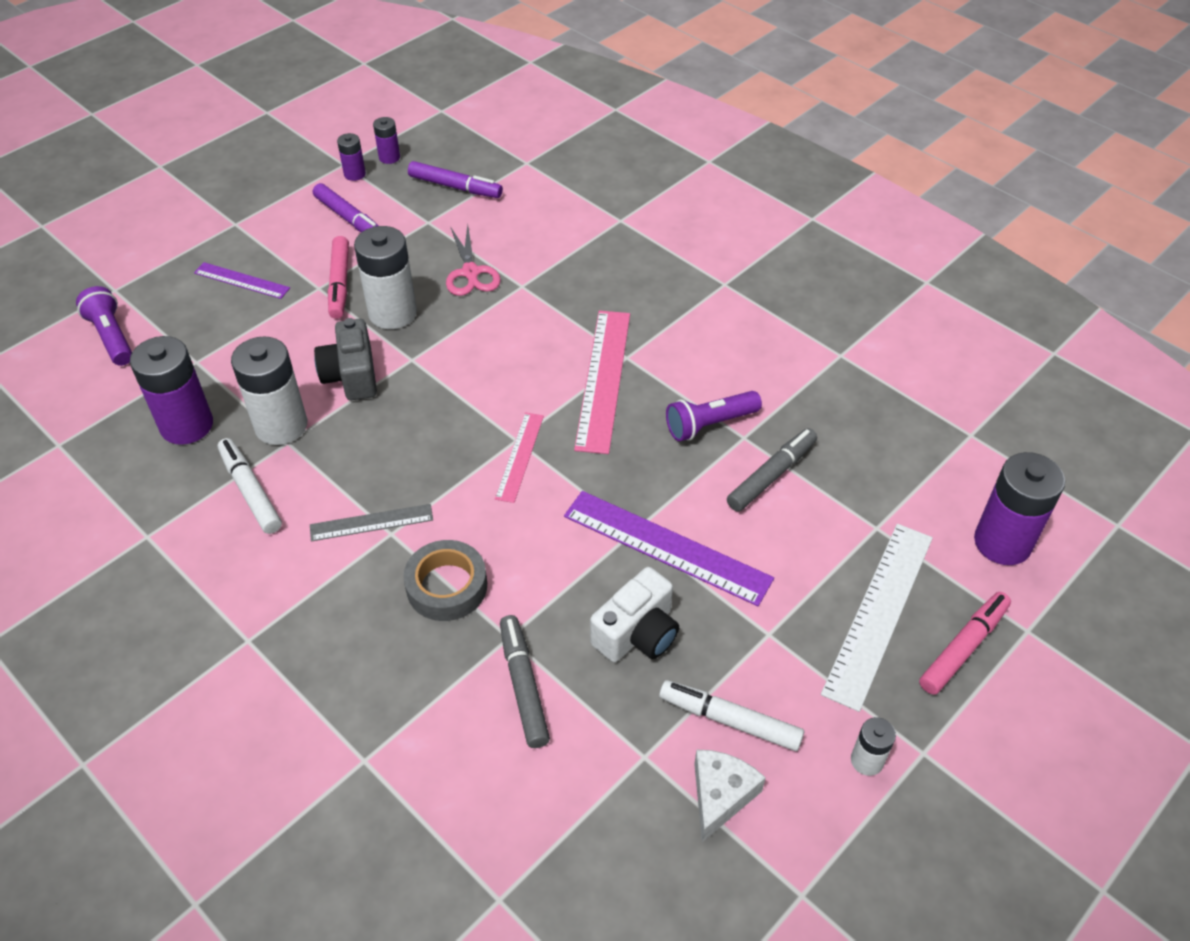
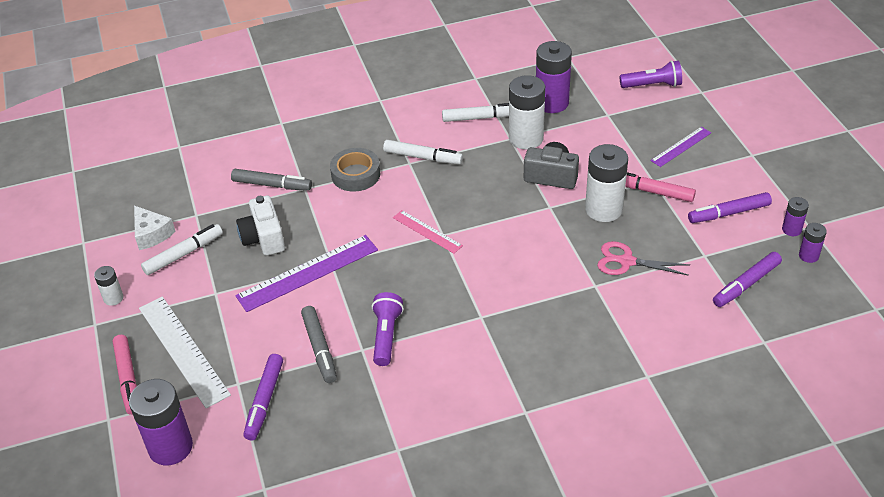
camera: 120 degrees right, 5 degrees down
(371, 522) = (423, 157): grey ruler -> white marker
(604, 379) = (467, 296): pink ruler -> none
(877, 489) = (264, 401): none -> purple marker

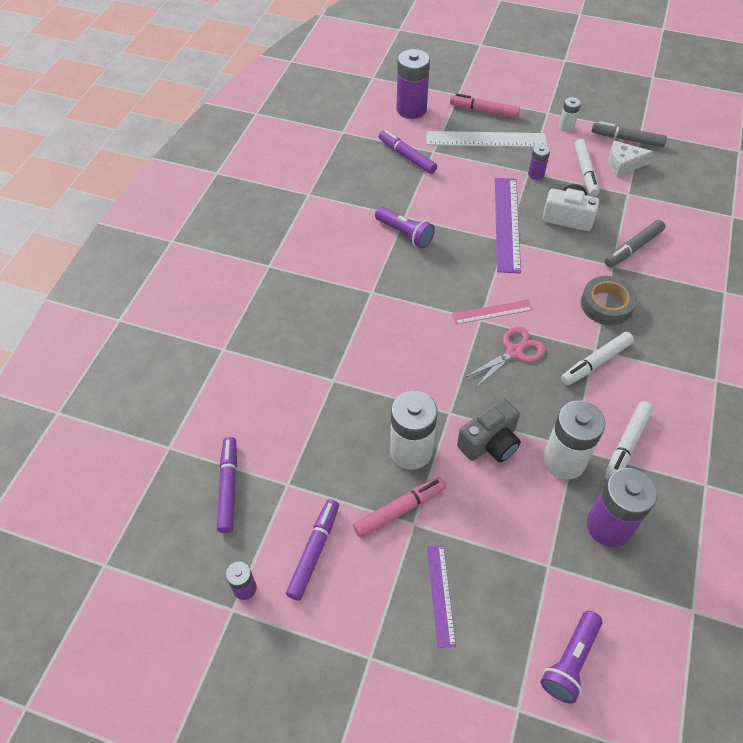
camera: 125 degrees right, 10 degrees up
(320, 348) = (426, 197): grey marker -> grey marker (627, 139)
(626, 261) = (336, 420): pink scissors -> pink scissors (514, 351)
(808, 255) = (205, 570): purple battery -> purple battery (536, 174)

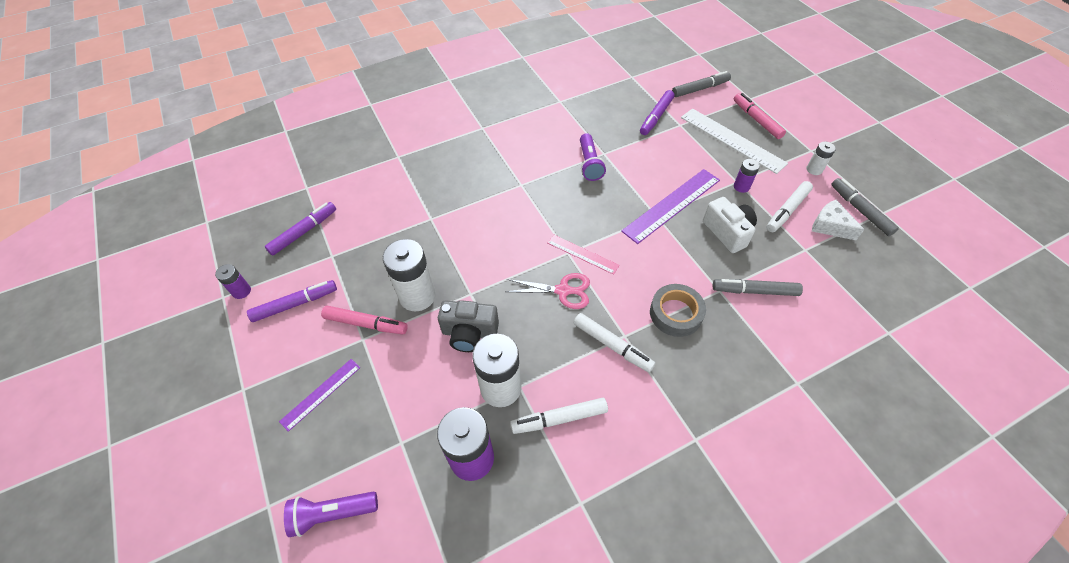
camera: 45 degrees right, 0 degrees up
(407, 156) = (656, 117): purple marker -> purple marker turned 150 degrees counterclockwise
(411, 109) = (700, 89): purple battery -> grey marker
(595, 363) = (612, 345): white marker -> white marker turned 150 degrees counterclockwise

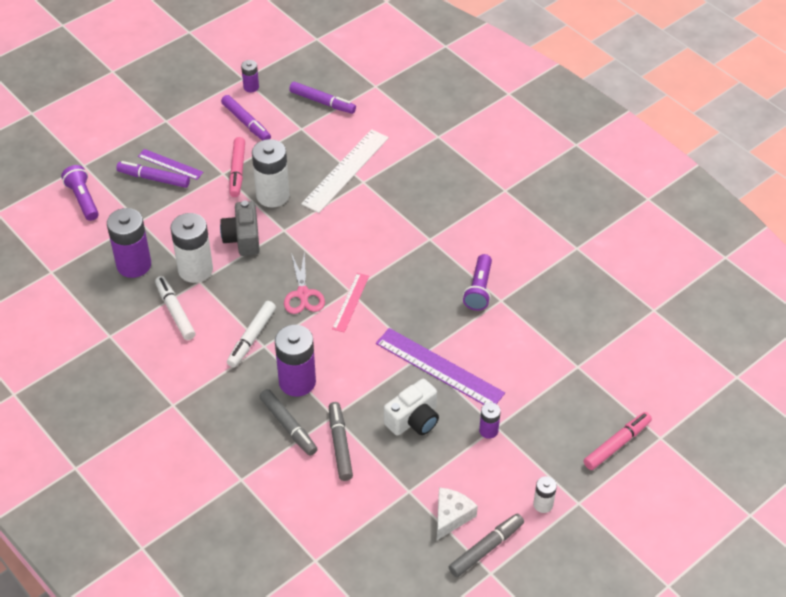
camera: 75 degrees right, 5 degrees down
(589, 164) = (479, 290): purple flashlight -> purple flashlight turned 60 degrees counterclockwise
(656, 117) = (583, 341): purple marker -> purple marker (154, 179)
(675, 313) = (297, 382): grey tape -> purple battery
(700, 89) = (657, 382): grey marker -> grey marker (288, 426)
(732, 140) = (568, 419): white ruler -> white ruler (346, 170)
(787, 210) = (463, 475): white marker -> none

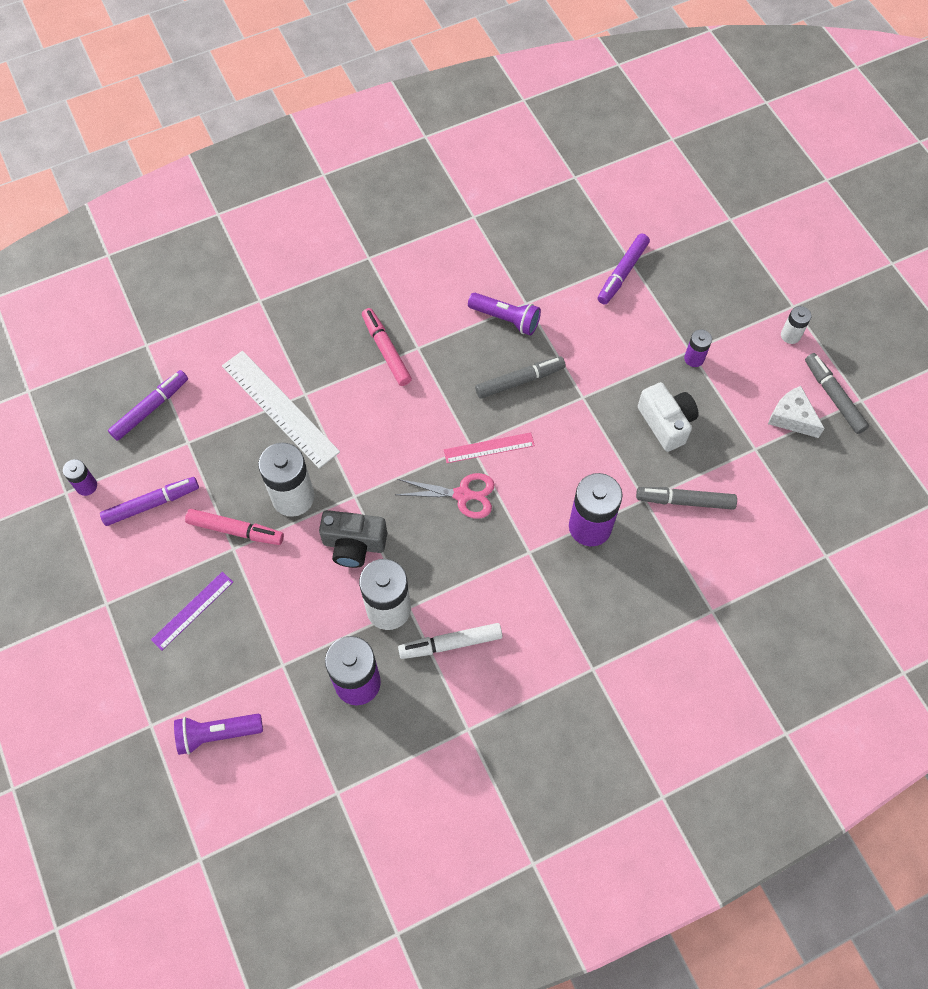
camera: 75 degrees left, 15 degrees up
(154, 179) = (211, 635): purple marker -> purple marker (622, 273)
(252, 338) = (514, 563): white marker -> none
(288, 426) = (649, 548): grey marker -> grey marker (520, 381)
(351, 302) = (489, 447): pink ruler -> pink ruler turned 45 degrees counterclockwise
(439, 368) = (603, 382): purple ruler -> none
(617, 444) = (731, 255): pink marker -> pink marker (386, 350)

